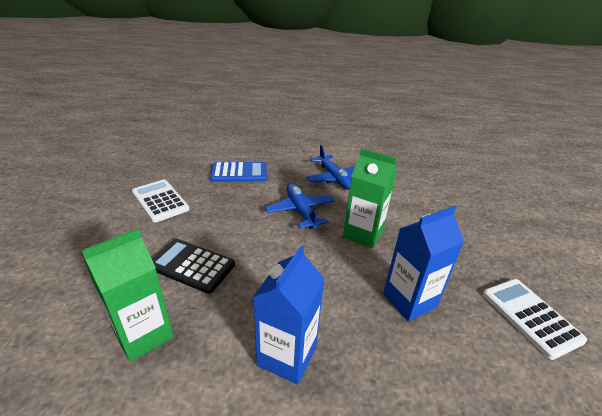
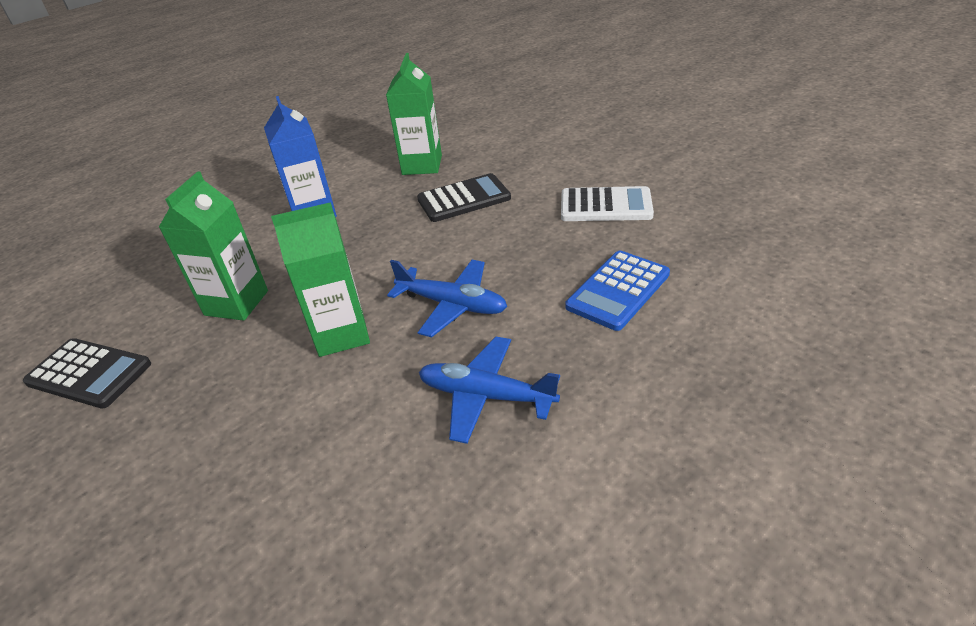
camera: 140 degrees right, 5 degrees up
(409, 300) = (236, 303): blue carton -> green carton
(530, 317) = (89, 373): white calculator -> black calculator

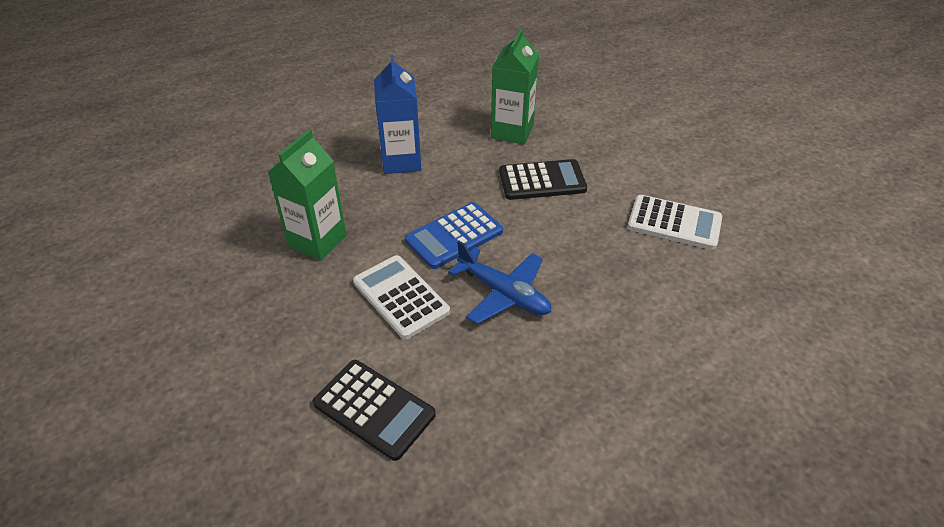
camera: 10 degrees right, 5 degrees up
(89, 373) = (187, 278): black calculator -> black calculator (374, 409)
(341, 334) = (400, 297): green carton -> white calculator
(486, 396) = (510, 393): blue plane -> none
(618, 290) = (658, 319): blue calculator -> blue calculator (454, 236)

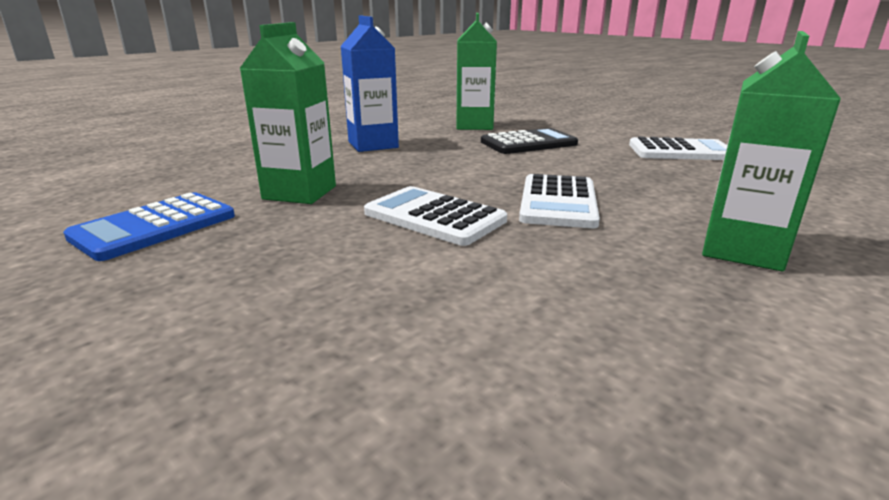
camera: 15 degrees left, 20 degrees down
(374, 409) = (468, 310): black calculator -> none
(454, 236) = (466, 176): blue calculator -> blue calculator (155, 227)
(504, 294) = (558, 202): blue plane -> white calculator
(593, 386) = (742, 250): none -> green carton

